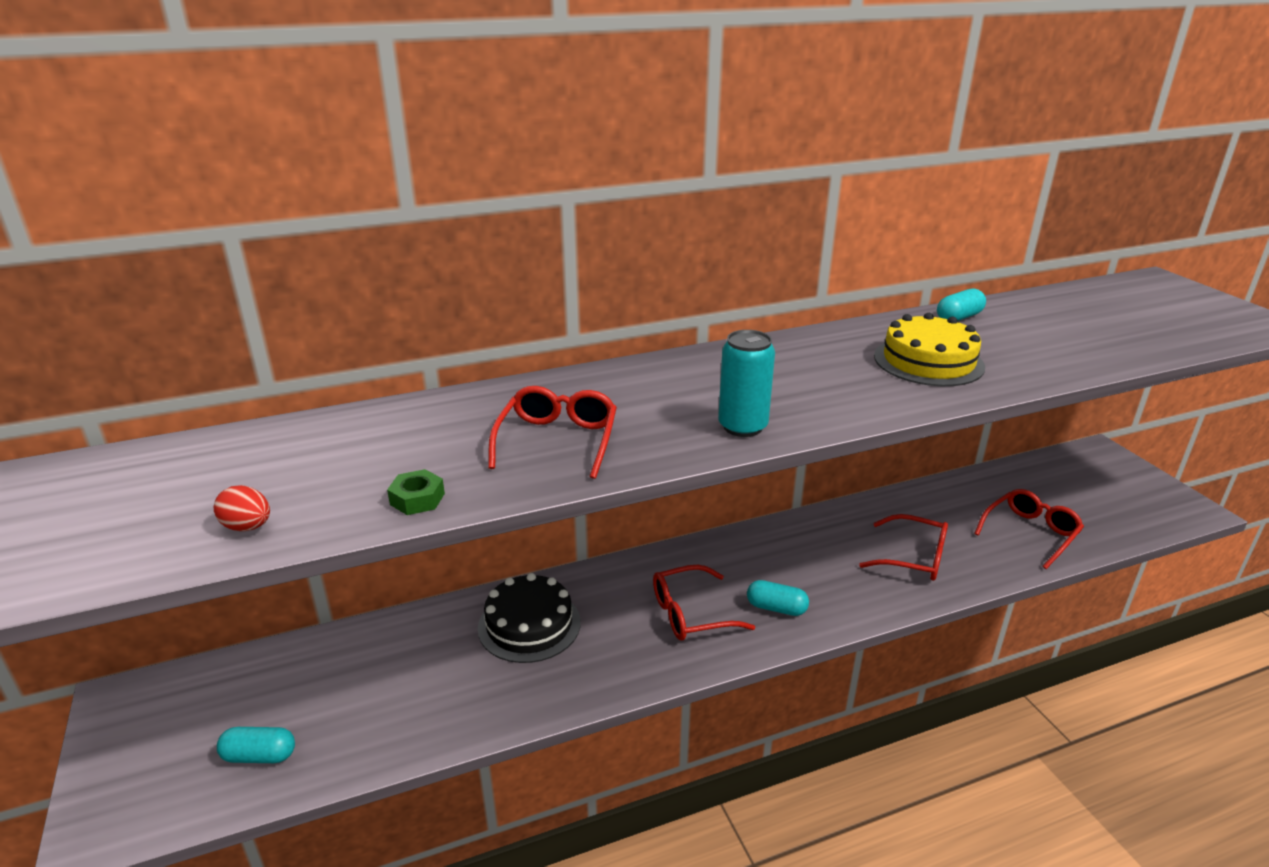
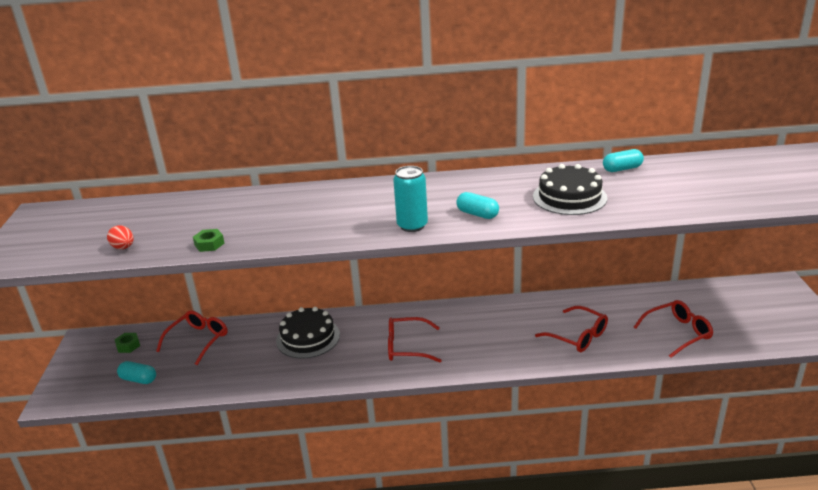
camera: 20 degrees right, 0 degrees up
(213, 694) = (128, 345): none -> green nut
(557, 441) = (301, 222): red glasses -> red glasses (198, 340)
(776, 608) = (463, 352): turquoise capsule -> turquoise capsule (477, 214)
(928, 361) = (569, 197): yellow cake -> black cake

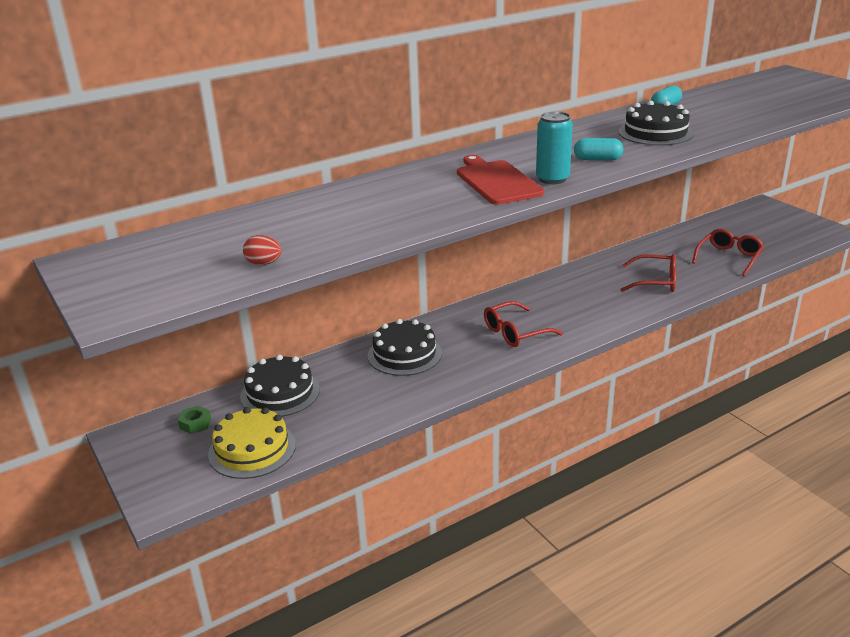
camera: 30 degrees left, 0 degrees up
(138, 379) = (252, 449): turquoise capsule -> yellow cake
(198, 340) = (280, 393): red glasses -> black cake
(209, 244) = (365, 237): green nut -> none
(368, 216) = (496, 181): none -> red cutting board

